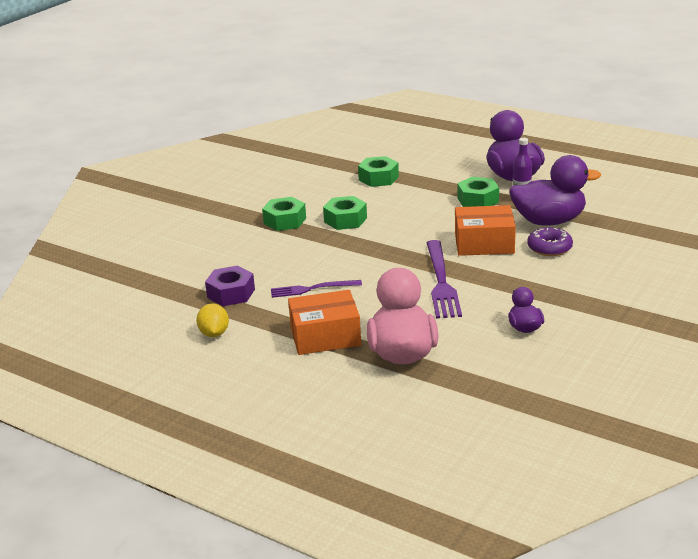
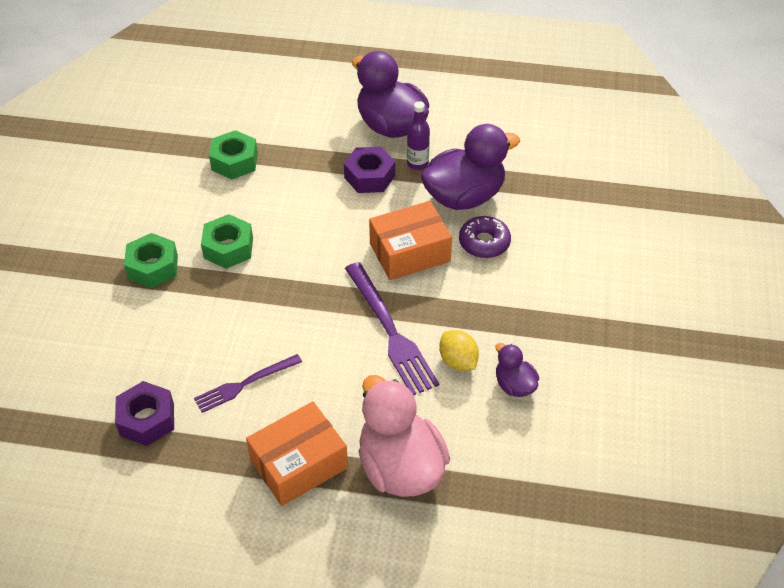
camera: 25 degrees left, 20 degrees up
(214, 333) = (160, 499): yellow lemon -> yellow lemon (458, 361)
(478, 200) = (369, 176): green nut -> purple nut

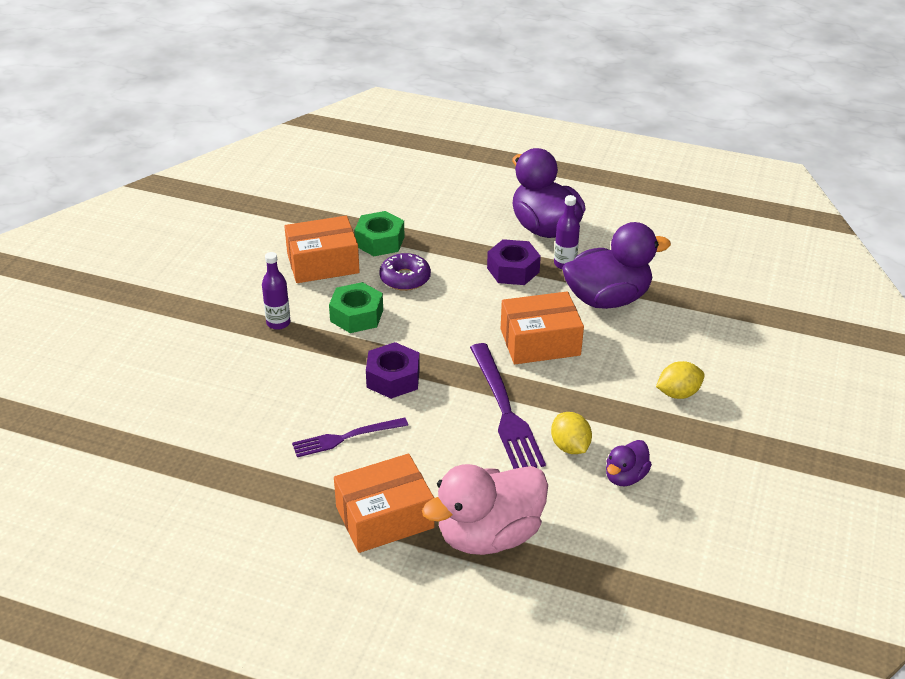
camera: 10 degrees right, 10 degrees down
(147, 419) = (241, 455): purple nut -> purple nut (393, 378)
(153, 267) = (278, 323): green nut -> purple bottle
(183, 194) = (323, 263): none -> orange box
(400, 467) = (489, 535): pink duck -> pink duck turned 105 degrees counterclockwise
(484, 242) = (620, 343): purple donut -> purple donut (405, 278)
(514, 385) = (625, 477): purple duck -> purple duck turned 120 degrees counterclockwise
(547, 289) = (678, 393): none -> yellow lemon

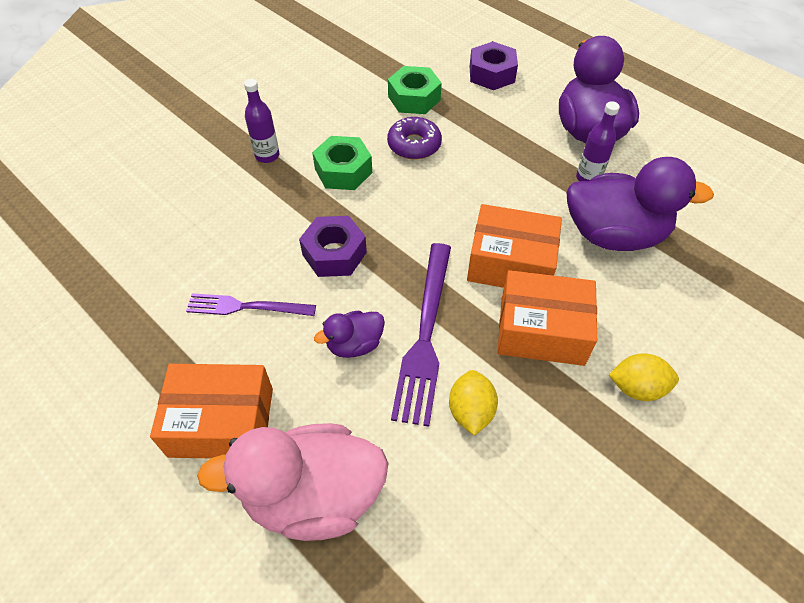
camera: 25 degrees right, 15 degrees up
(323, 263) = (347, 105): orange box -> orange box (541, 330)
(513, 270) = (528, 168): purple nut -> purple nut (491, 74)
(625, 477) = (513, 481): purple duck -> purple duck (354, 344)

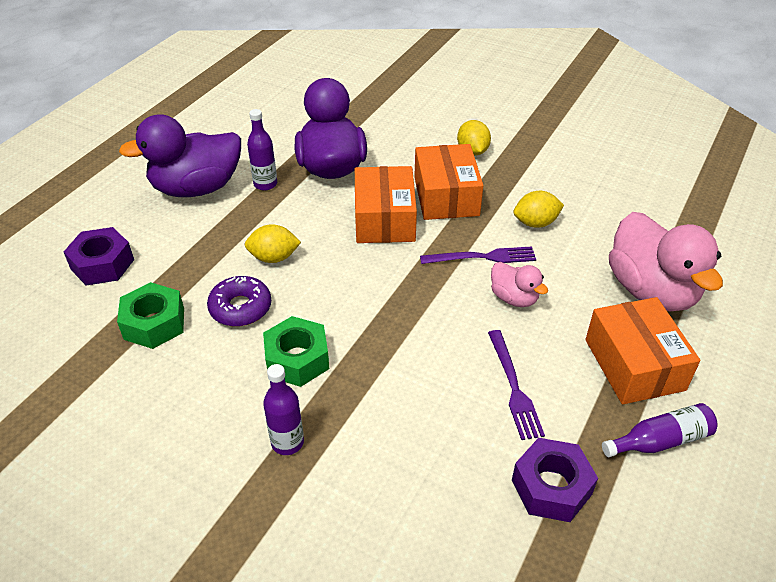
camera: 105 degrees left, 10 degrees down
(131, 402) = (660, 441): none -> purple bottle
(334, 253) = (419, 337): purple nut -> purple nut (551, 487)
(354, 344) = (514, 298): purple duck -> pink duck
(425, 334) = (482, 257): purple fork -> purple fork, size x0.63
(472, 171) = (274, 257): none -> yellow lemon

